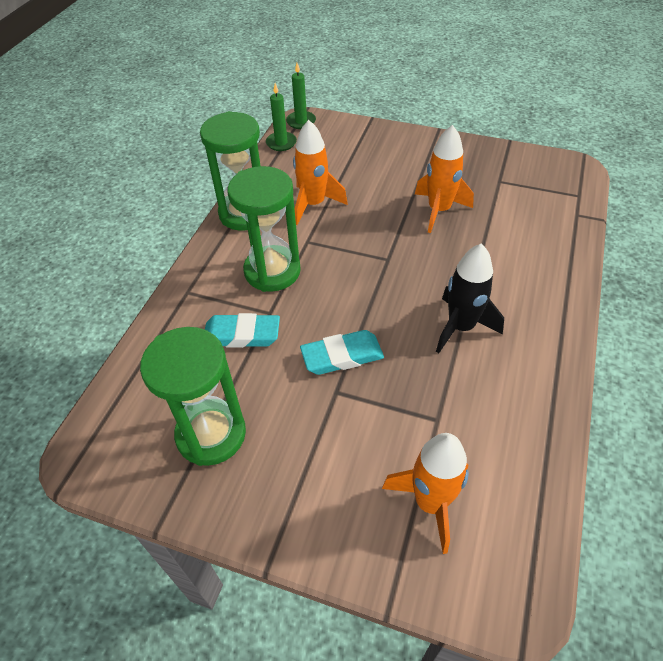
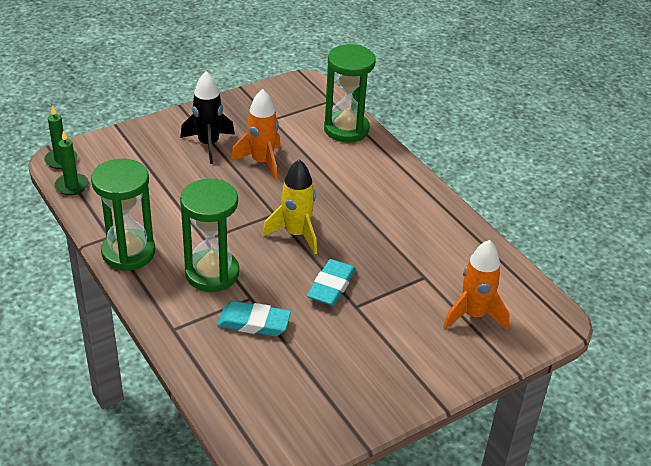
camera: 55 degrees left, 10 degrees down
(211, 434) = (323, 384): green hourglass -> green hourglass (346, 129)
(241, 334) = (254, 322): turquoise eraser -> turquoise eraser turned 60 degrees clockwise
(313, 204) = (171, 213): orange rocket -> none
(379, 289) = (296, 234): none -> yellow rocket
(461, 327) = (371, 222): black rocket -> black rocket (208, 144)

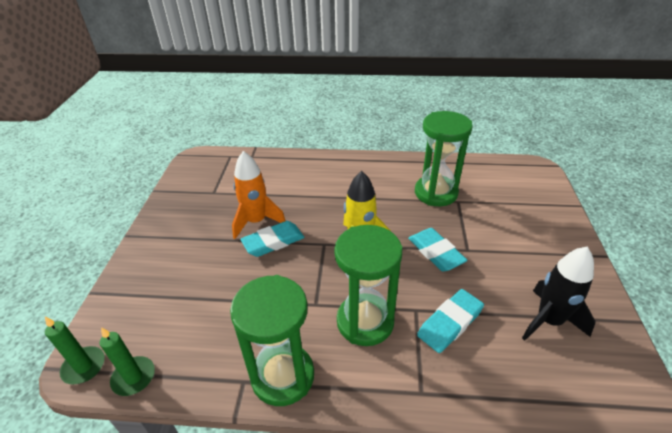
camera: 50 degrees left, 0 degrees up
(208, 144) = (198, 242): black rocket -> black rocket (548, 321)
(248, 184) = (273, 242): none -> turquoise eraser
(346, 129) = (269, 163): green hourglass -> green hourglass (436, 193)
(473, 315) = (512, 198): orange rocket -> none

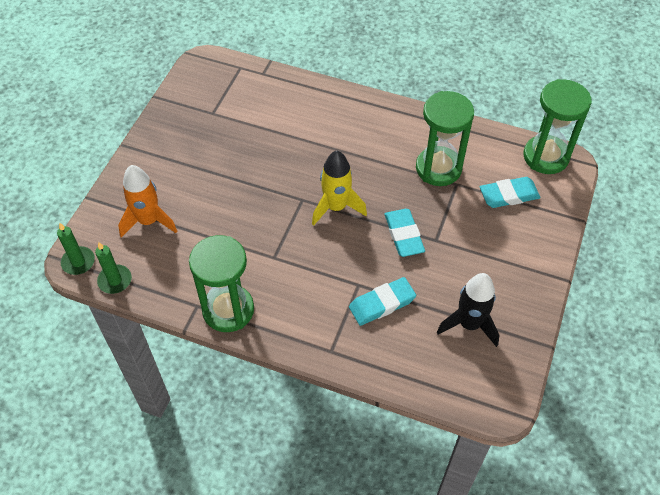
camera: 15 degrees right, 15 degrees up
(256, 221) = (246, 159): orange rocket -> orange rocket (149, 221)
(273, 242) = (255, 185): turquoise eraser -> turquoise eraser (509, 195)
(365, 321) = (310, 283): green hourglass -> green hourglass (546, 157)

